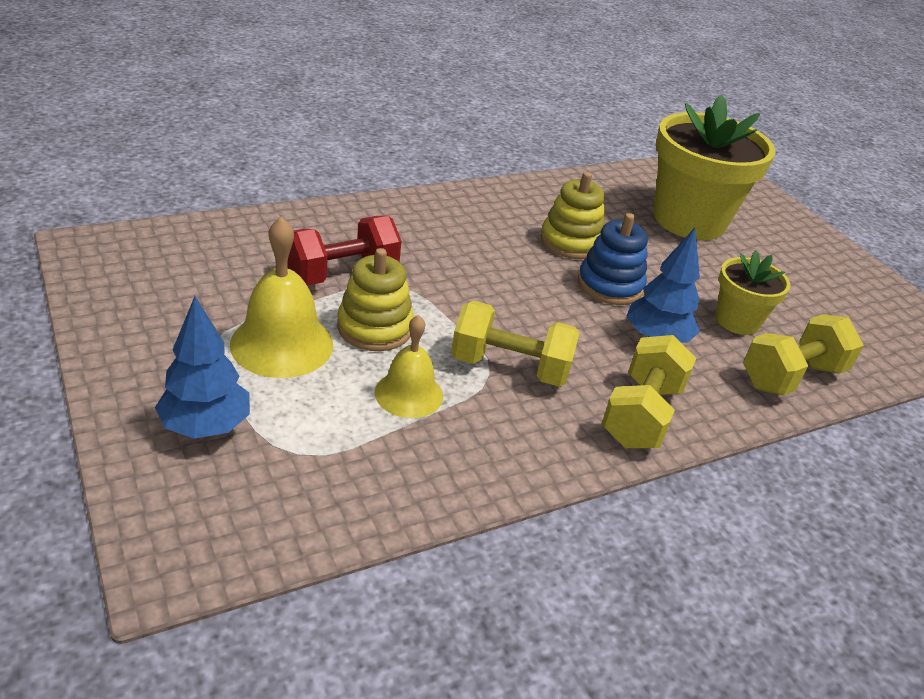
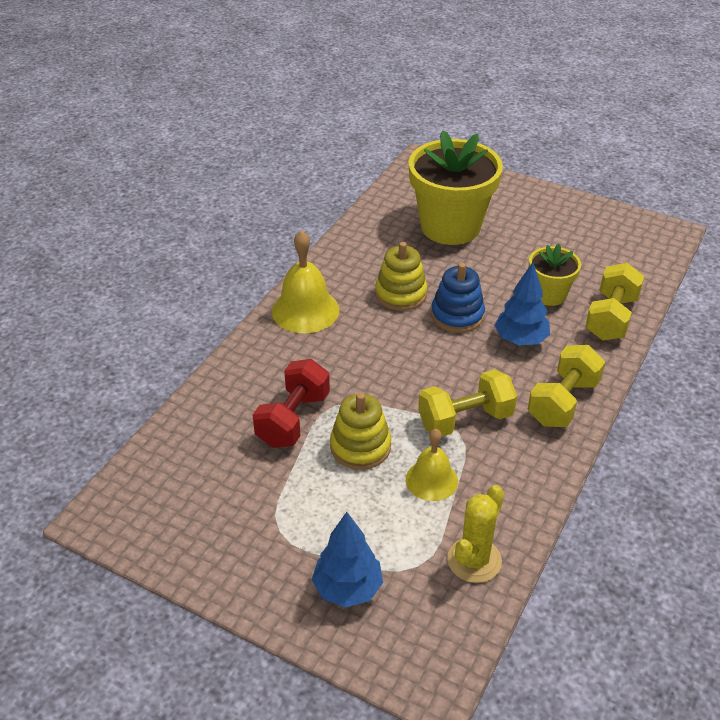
camera: 30 degrees left, 5 degrees up
(282, 344) = (321, 499): yellow bell -> yellow bell (305, 310)
(360, 487) = (474, 560): none -> yellow cactus
(641, 415) = (563, 402): yellow dumbbell -> yellow dumbbell turned 45 degrees clockwise

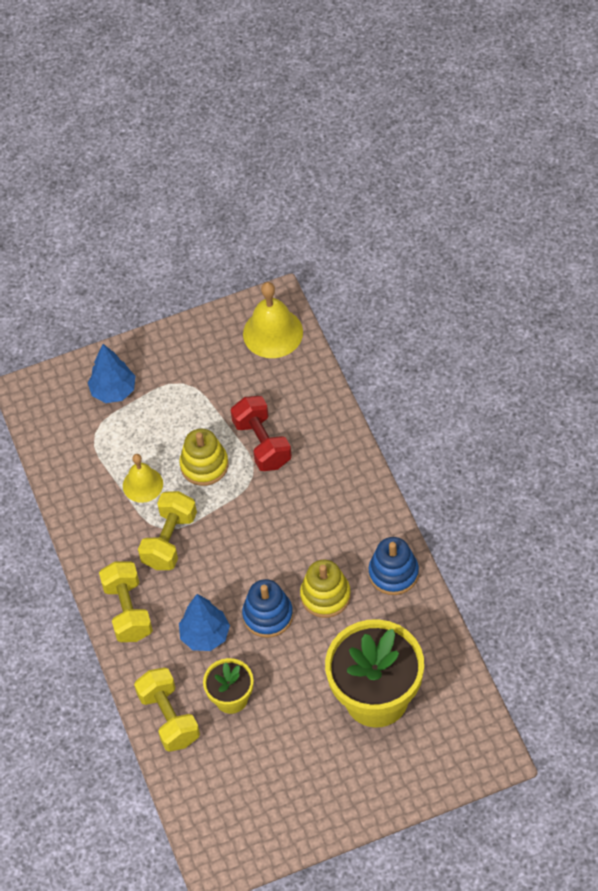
camera: 135 degrees right, 15 degrees up
(305, 310) = (364, 520): yellow bell -> yellow bell (273, 333)
(337, 270) = (393, 573): none -> blue stacking toy
(474, 560) = (70, 463): yellow cactus -> none

